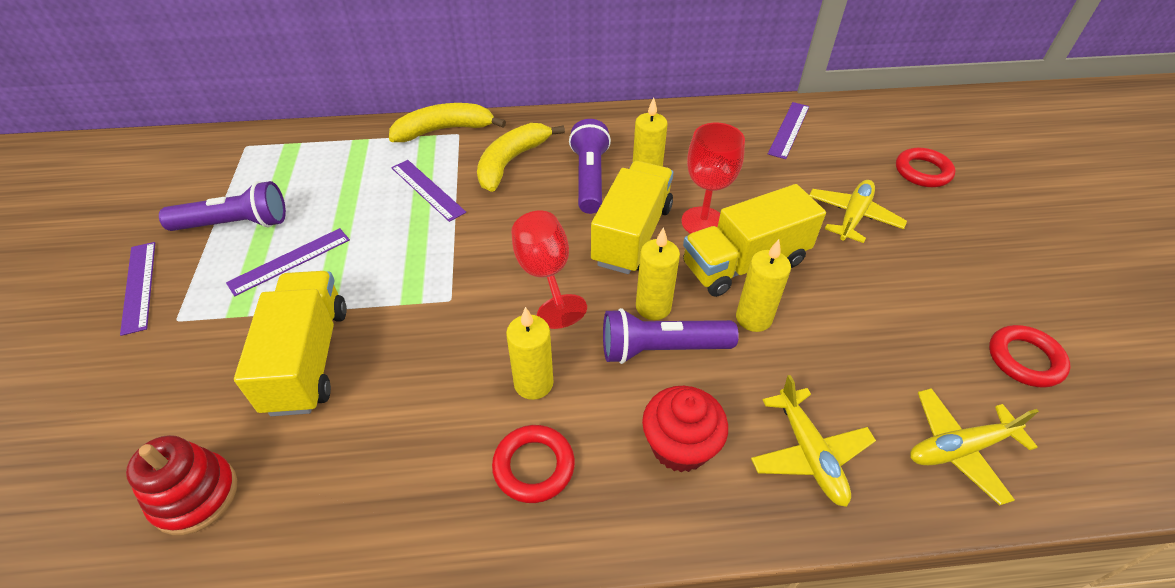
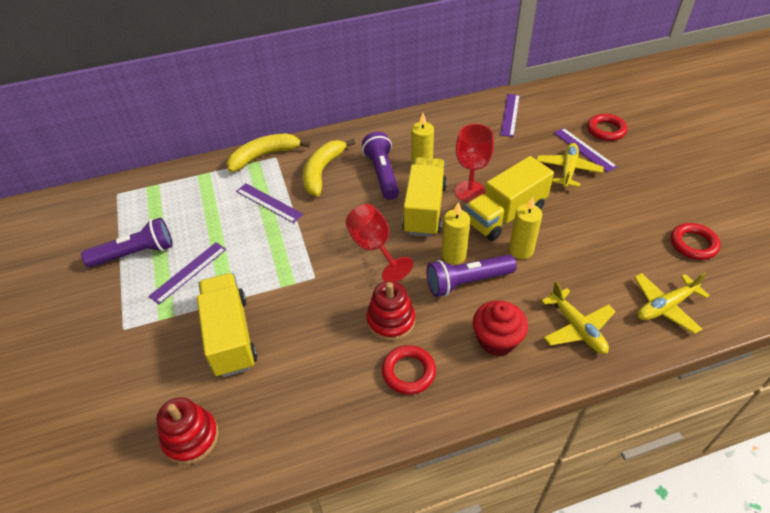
camera: 10 degrees left, 0 degrees up
(139, 286) = (84, 311): purple ruler -> purple ruler (584, 149)
(533, 383) = (391, 321): yellow candle -> red stacking toy

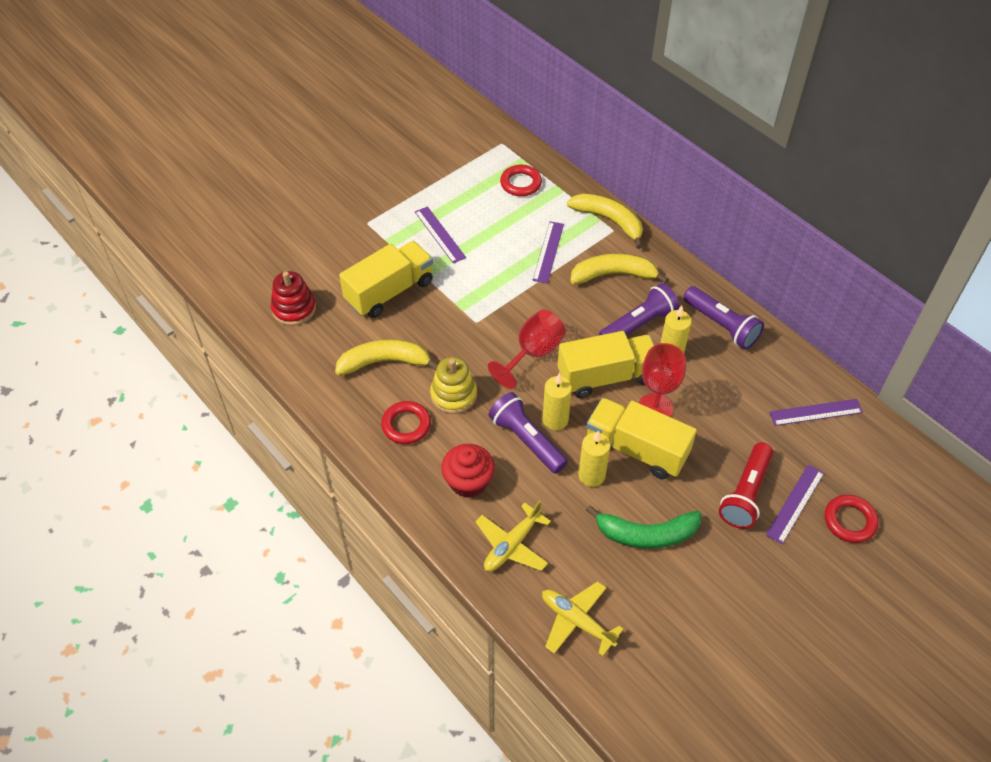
camera: 65 degrees right, 5 degrees up
(135, 253) = (442, 191): purple flashlight -> purple flashlight (721, 325)
(189, 272) = (439, 234): purple ruler -> purple ruler turned 45 degrees clockwise
(319, 368) = (384, 362): none -> yellow banana
(391, 321) = (453, 395): red stacking toy -> yellow stacking toy
(568, 170) = (745, 493): yellow plane -> red flashlight
(589, 235) = (646, 534): none -> green banana
(693, 244) = (687, 641): red ring -> red ring (520, 183)

